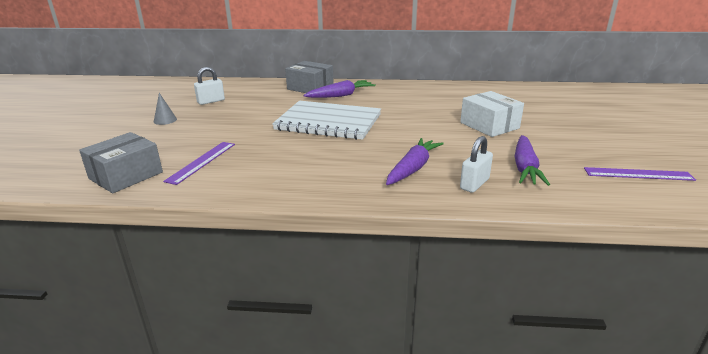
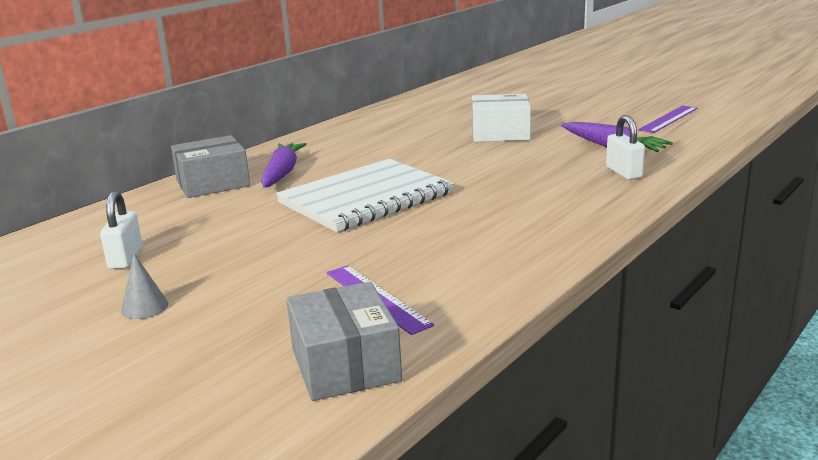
camera: 55 degrees left, 5 degrees down
(413, 168) = (559, 187): purple carrot -> none

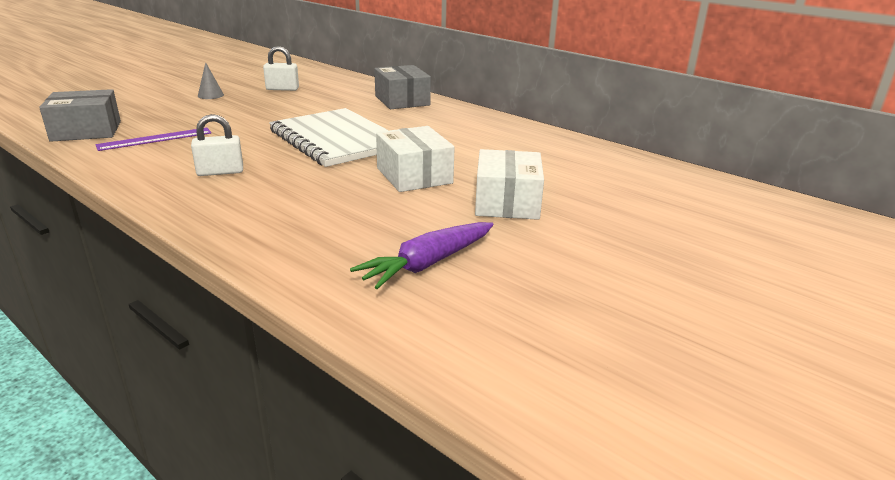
camera: 90 degrees right, 5 degrees up
(282, 173) = (414, 117): purple carrot -> none
(458, 161) = (414, 176): none -> white box
(623, 173) = (326, 255): white padlock -> white padlock (220, 172)
(668, 119) = (566, 340): purple ruler -> none

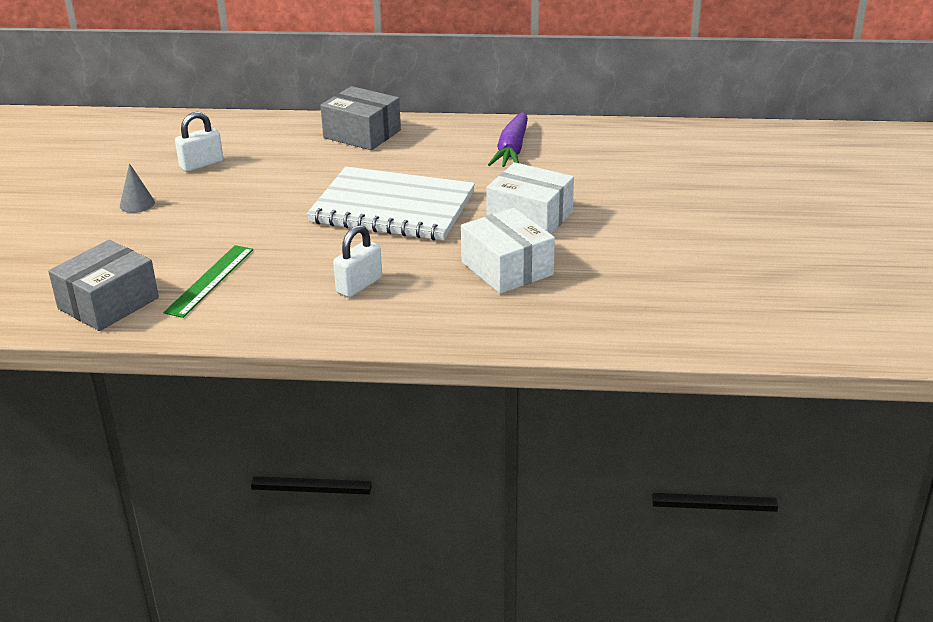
camera: 35 degrees left, 5 degrees up
(155, 139) = (210, 280): purple ruler -> green ruler
(427, 264) = (670, 288): purple carrot -> purple carrot (512, 150)
(507, 202) = (639, 213): white box -> white box (507, 268)

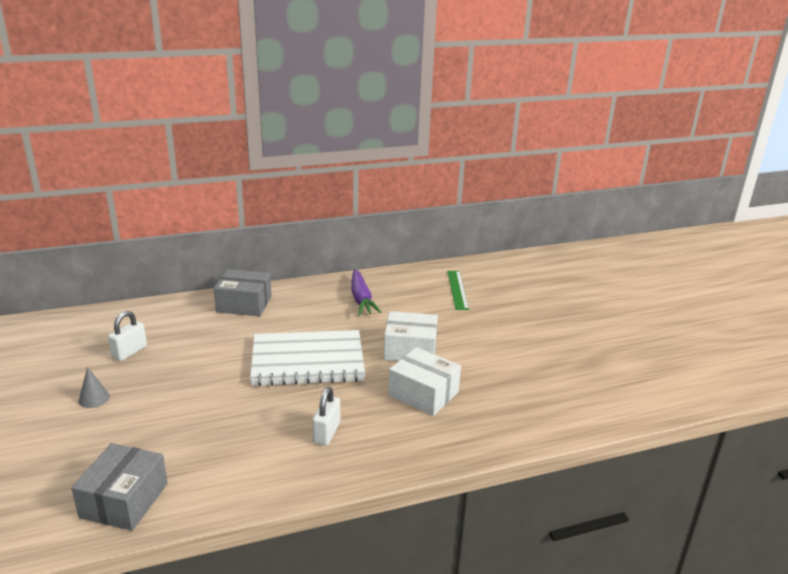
camera: 25 degrees left, 5 degrees down
(210, 280) = (202, 456): green ruler -> green ruler (457, 289)

